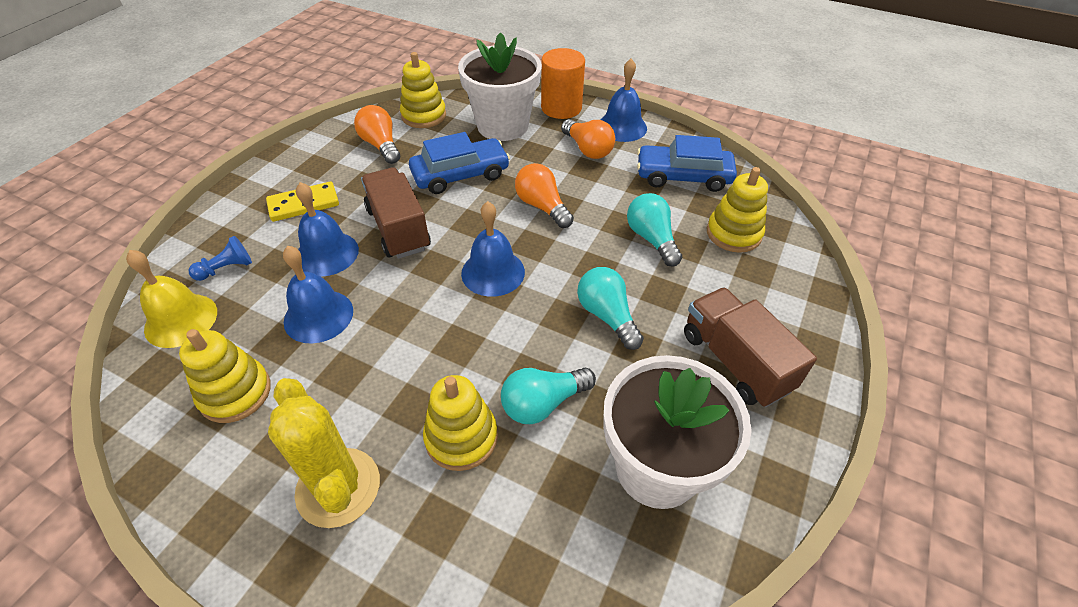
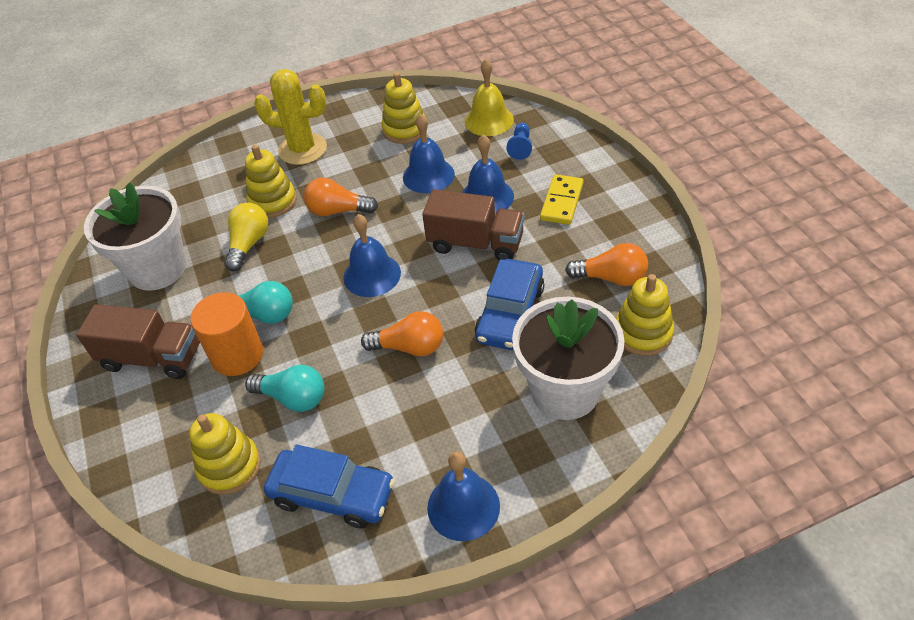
camera: 135 degrees right, 0 degrees up
(543, 403) = (249, 244): turquoise light bulb -> yellow light bulb
(561, 108) = (555, 471): orange cylinder -> orange cylinder (237, 355)
(587, 149) = (455, 440): orange light bulb -> orange light bulb (338, 211)
(683, 176) = (332, 494): blue car -> blue car turned 60 degrees clockwise

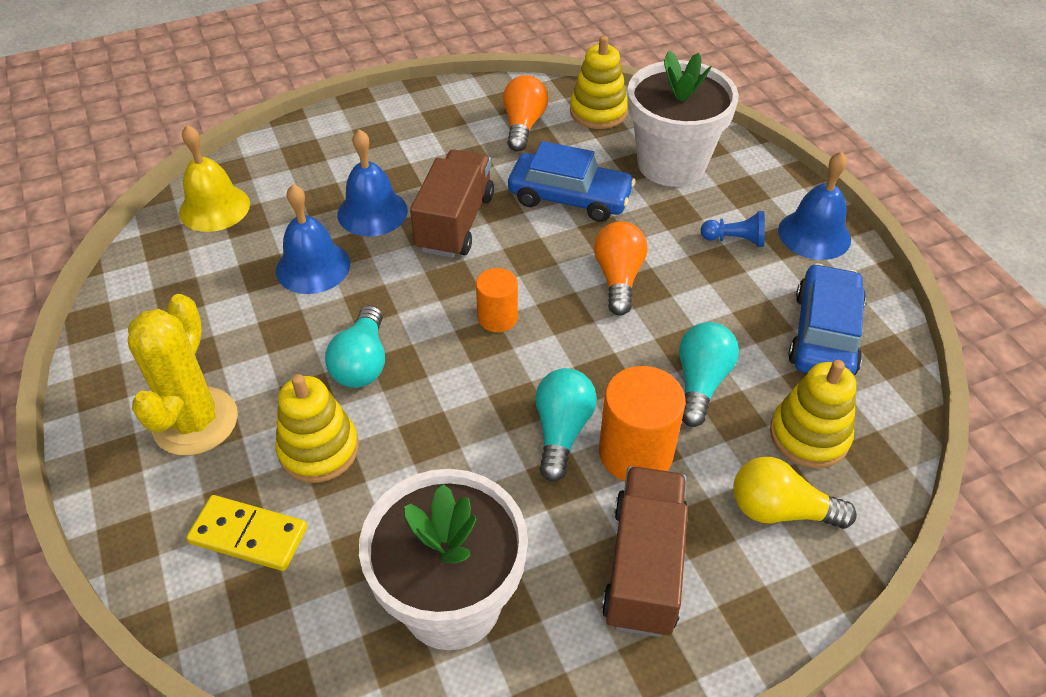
camera: 95 degrees left, 0 degrees up
(249, 244) = (414, 470): yellow light bulb -> yellow light bulb (780, 510)
(338, 211) = (362, 362): orange light bulb -> turquoise light bulb
(372, 275) = (497, 318): blue bell -> orange cylinder
(405, 129) = (197, 295): yellow stacking toy -> none
(520, 147) = (284, 181): blue pawn -> blue pawn (735, 240)
(562, 202) = (398, 152): yellow domino -> yellow domino (249, 535)

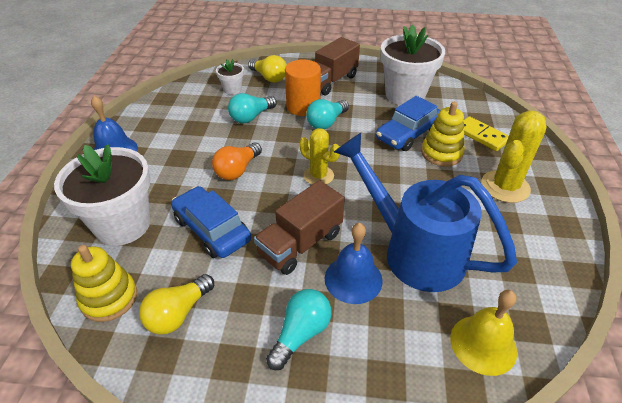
camera: 150 degrees left, 5 degrees down
(313, 267) = (414, 251): blue bell -> blue watering can
(362, 362) = (405, 181): turquoise light bulb -> turquoise light bulb (301, 334)
(497, 318) = (318, 176): orange cylinder -> yellow cactus
(523, 125) = (178, 313): orange light bulb -> yellow light bulb
(735, 240) = (155, 164): blue pawn -> none
(809, 435) = (232, 89): yellow stacking toy -> white flower pot
(824, 334) = (178, 113): blue car -> blue car (408, 134)

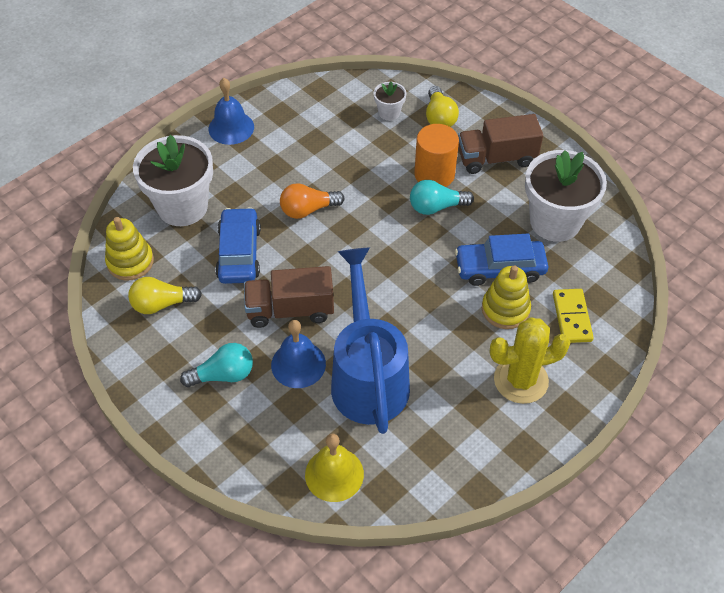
camera: 40 degrees right, 10 degrees up
(251, 117) = (374, 158): turquoise light bulb -> none
(318, 176) = (368, 259): yellow cactus -> none

